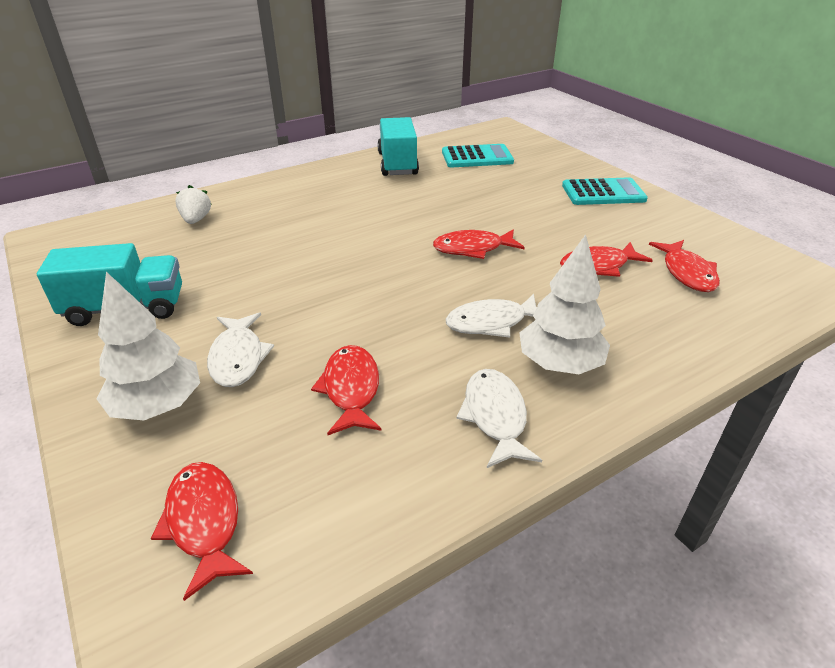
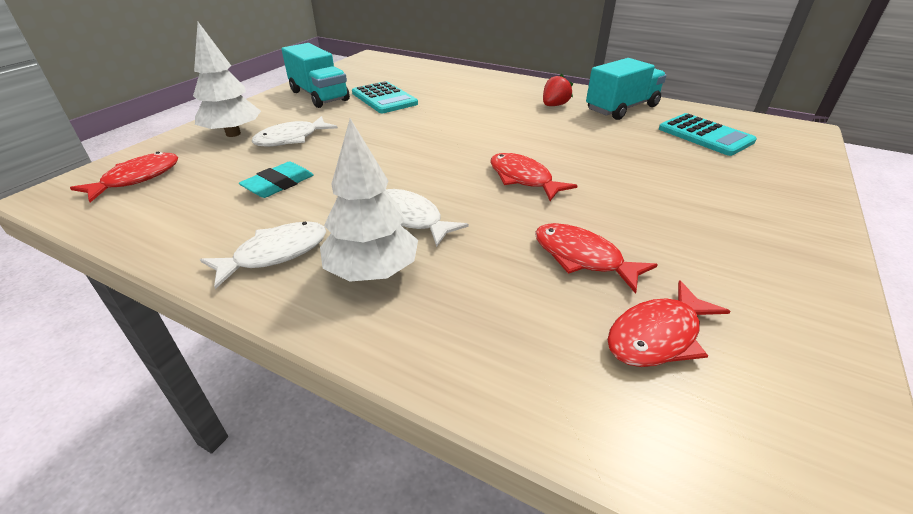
camera: 60 degrees right, 0 degrees up
(196, 220) = (434, 79): white strawberry -> none
(351, 389) = (278, 184): red fish -> turquoise eraser
(355, 186) = (554, 105): none -> red strawberry
(603, 193) = (767, 225): turquoise calculator -> turquoise calculator (384, 98)

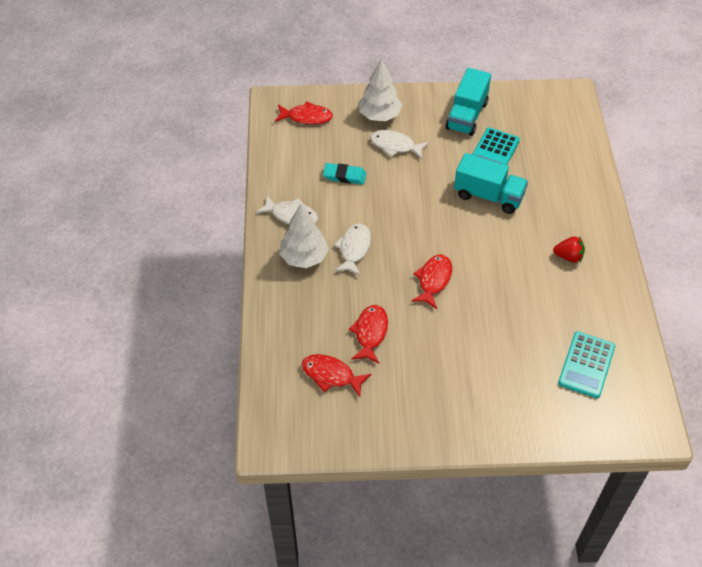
camera: 60 degrees right, 15 degrees up
(622, 108) = (600, 301): turquoise truck -> turquoise truck (488, 196)

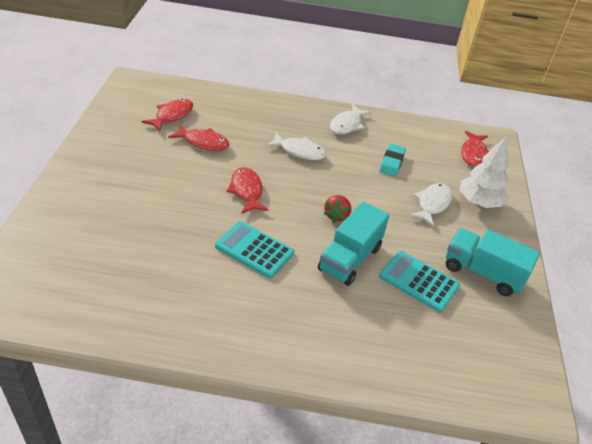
camera: 95 degrees right, 10 degrees down
(304, 257) = (297, 123): white tree -> none
(433, 280) = (246, 191): red fish -> red fish turned 135 degrees counterclockwise
(568, 256) = (242, 304): red strawberry -> red strawberry (336, 216)
(586, 365) = (94, 274): turquoise calculator -> turquoise calculator (254, 250)

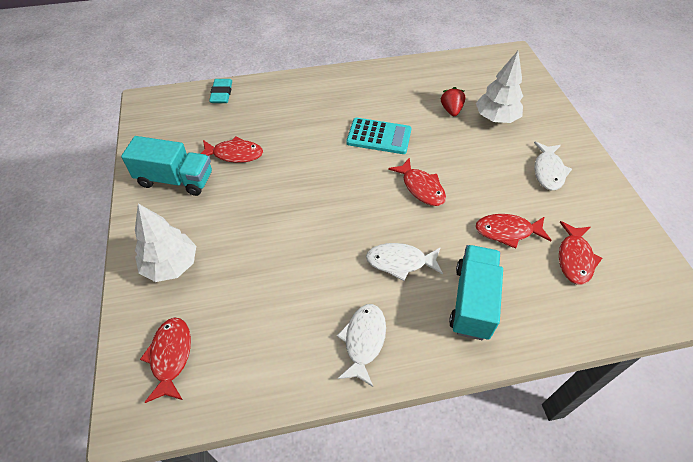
camera: 165 degrees right, 10 degrees up
(112, 227) = (496, 118): none -> white tree
(336, 216) = (324, 191): red strawberry -> red strawberry (451, 110)
(350, 259) = (298, 154): turquoise truck -> turquoise truck (472, 301)
(392, 162) = (284, 289): turquoise eraser -> turquoise eraser (221, 93)
(419, 281) = (234, 154): turquoise calculator -> red fish
(432, 204) = (227, 242): white fish -> white fish (548, 171)

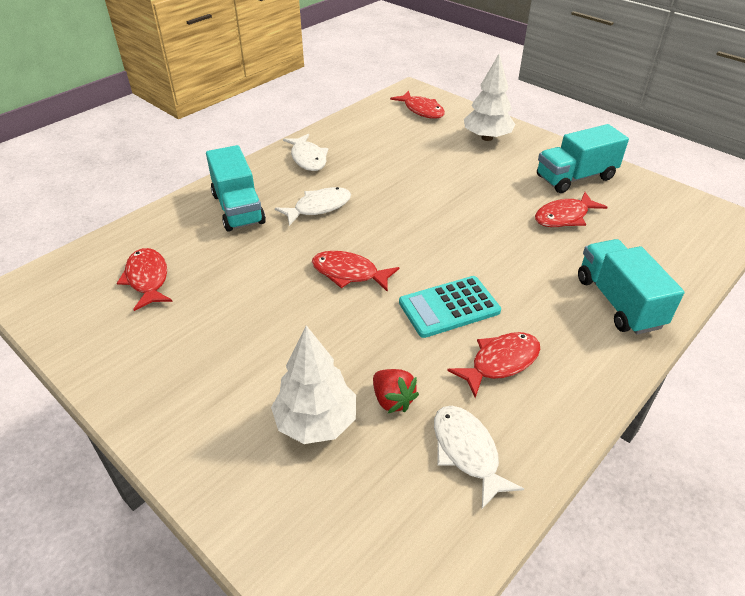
camera: 145 degrees right, 10 degrees down
(221, 93) = (685, 266): turquoise eraser -> none
(286, 96) = (618, 302): none -> turquoise truck
(507, 231) = (229, 273): red fish -> red fish (500, 362)
(548, 171) = (202, 368): white fish -> white fish (467, 452)

